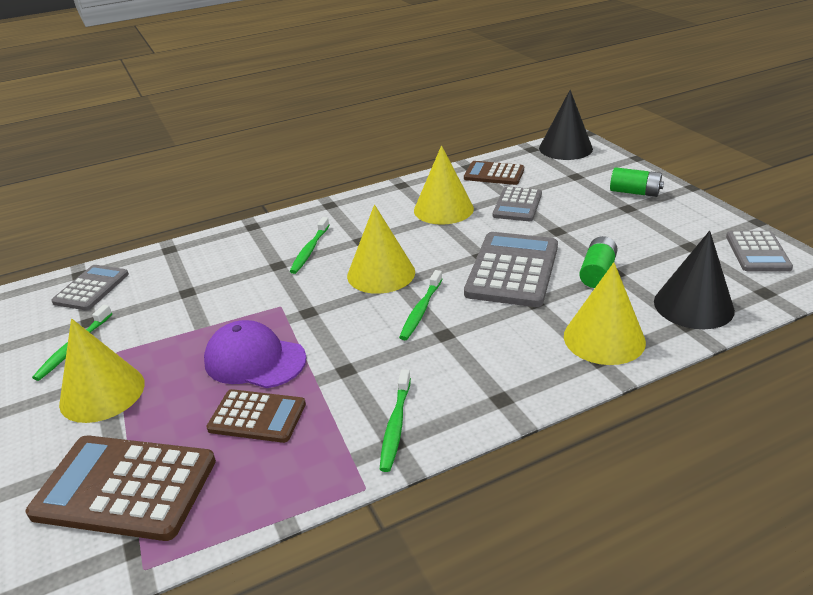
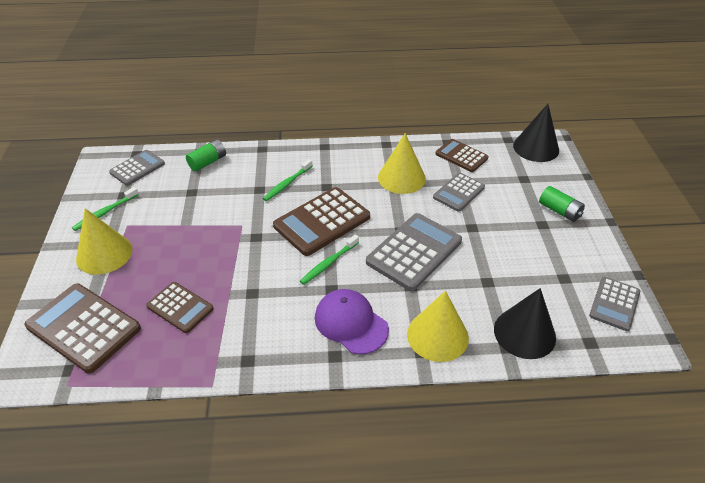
camera: 20 degrees right, 10 degrees up
(255, 360) = (202, 263): purple cap -> purple cap (351, 323)
(381, 273) = (322, 221): yellow cone -> brown calculator
(395, 425) = (256, 348): green toothbrush -> none
(597, 273) = (474, 277): green battery -> green battery (208, 162)

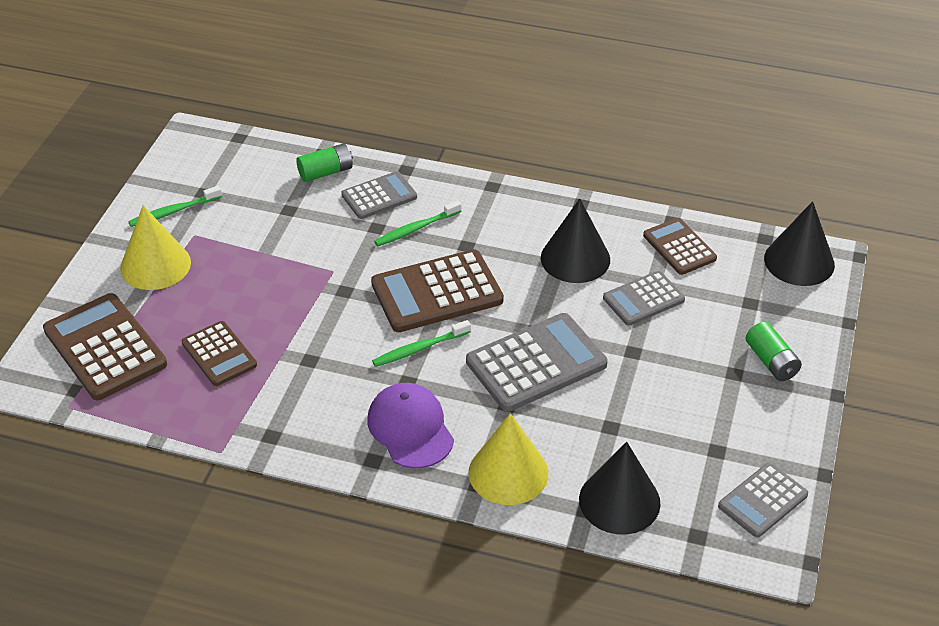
camera: 20 degrees right, 0 degrees up
(137, 168) = (233, 159): grey calculator -> grey calculator (379, 196)
(401, 178) = (575, 258): yellow cone -> black cone

